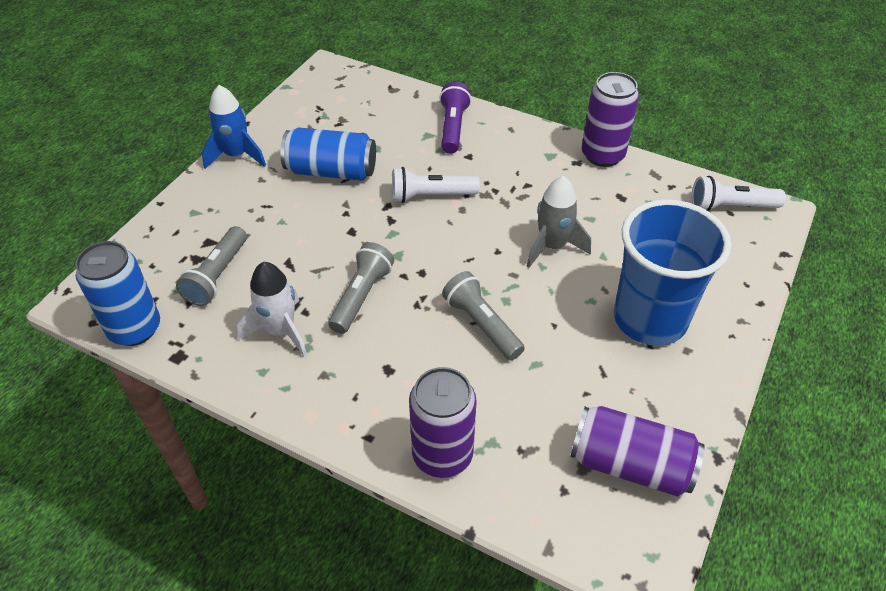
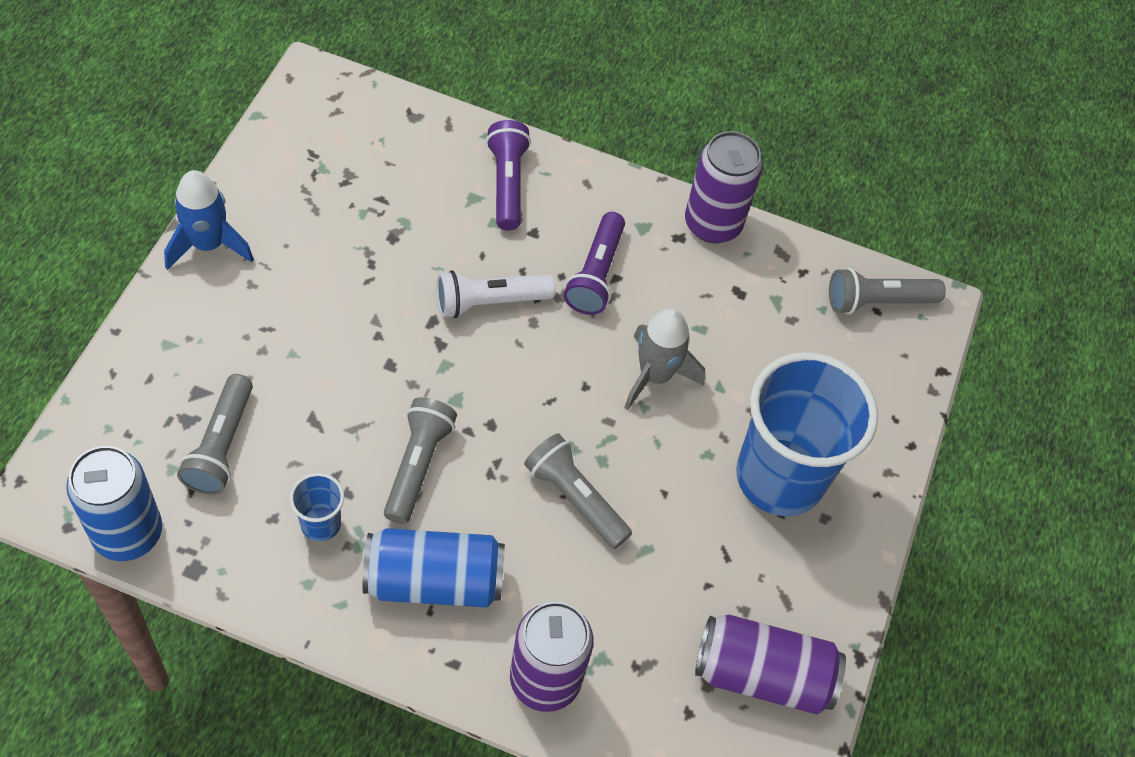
camera: 15 degrees left, 10 degrees up
(280, 331) = (321, 524): white rocket -> blue cup
(331, 171) = (347, 266): blue can -> blue can (434, 581)
(512, 182) = (596, 274): none -> purple flashlight
(731, 206) = (878, 301): white flashlight -> grey flashlight

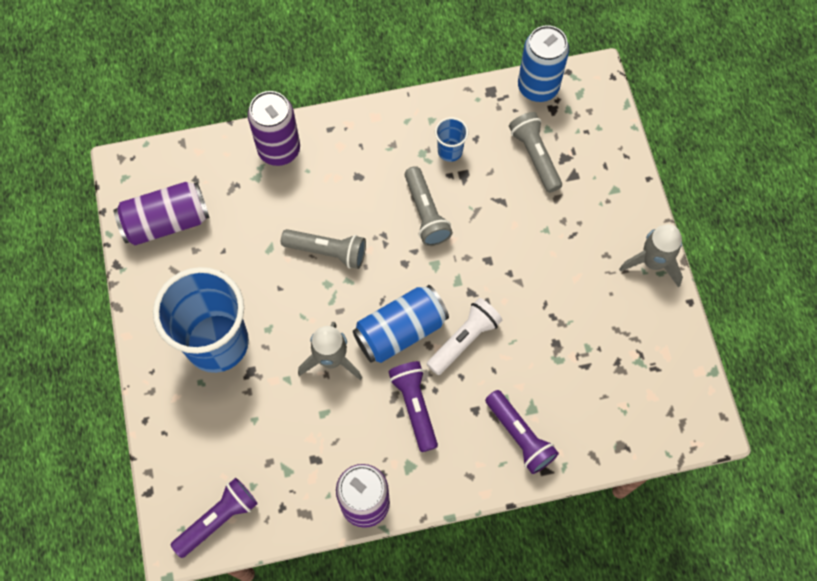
camera: 155 degrees right, 10 degrees up
(208, 244) = (653, 262): blue rocket -> grey rocket
(434, 581) = (370, 160): blue can -> blue can (400, 331)
(878, 301) = (218, 519): grey flashlight -> purple flashlight

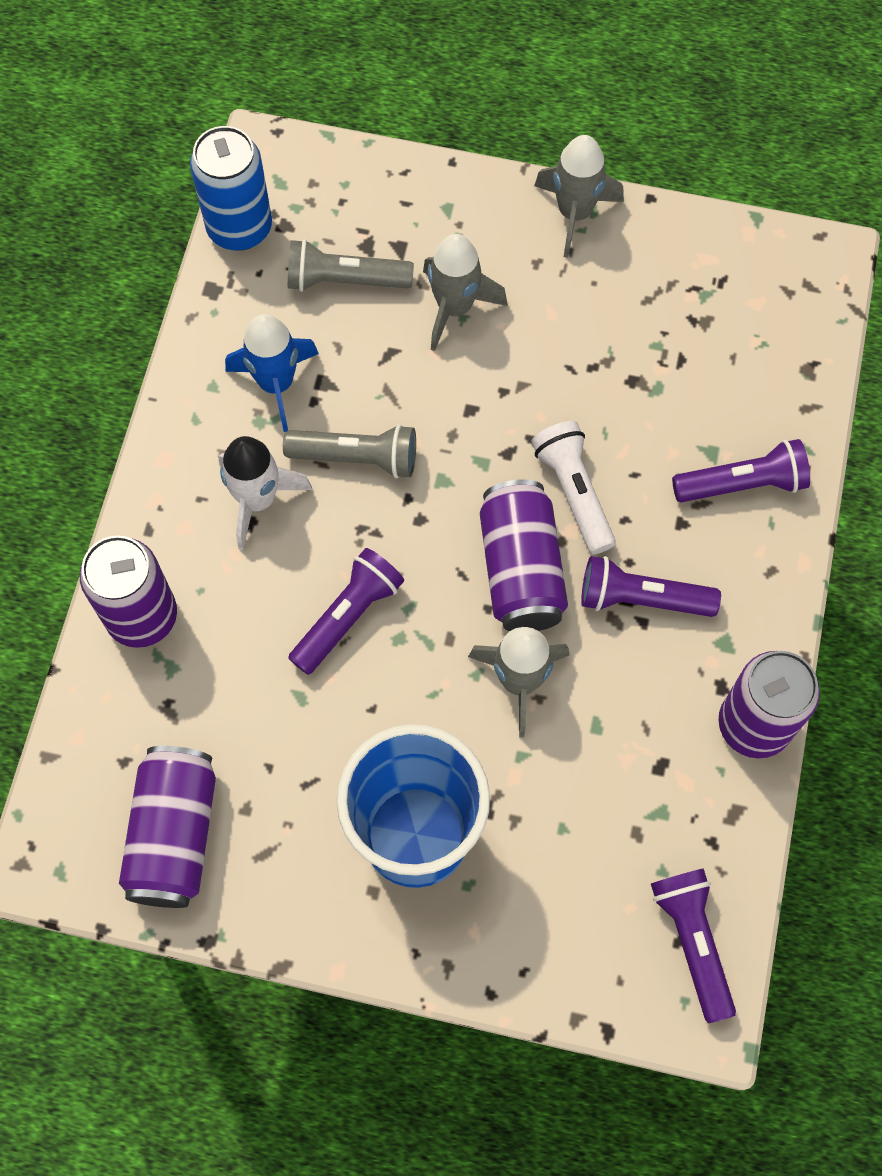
camera: 65 degrees left, 0 degrees up
(327, 251) = (347, 617): grey flashlight -> purple flashlight
(374, 174) = (258, 500): none -> white rocket
(400, 331) = (521, 569): blue can -> purple can
(450, 151) = (276, 384): blue cup -> blue rocket
(550, 223) = (455, 308): none -> grey rocket

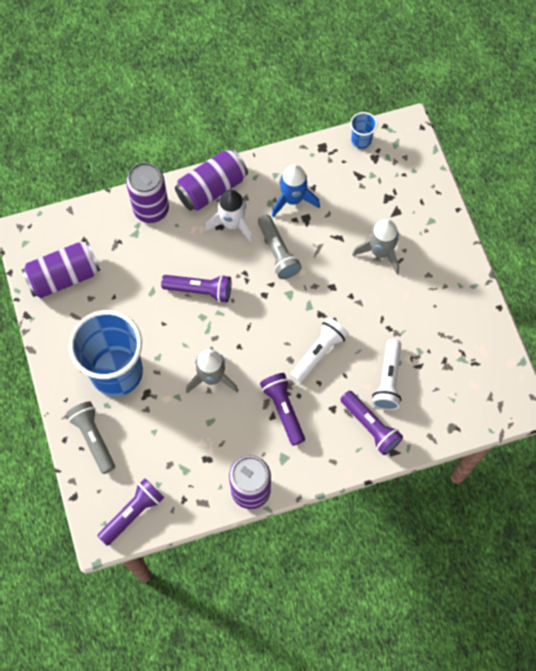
camera: 60 degrees right, 0 degrees up
(239, 228) = (361, 140): blue can -> blue cup
(345, 280) = (363, 198): grey flashlight -> grey flashlight (93, 438)
(521, 569) = (266, 350): purple can -> purple can (212, 188)
(574, 213) = (467, 277): grey rocket -> none
(679, 416) = (388, 380): none -> white flashlight

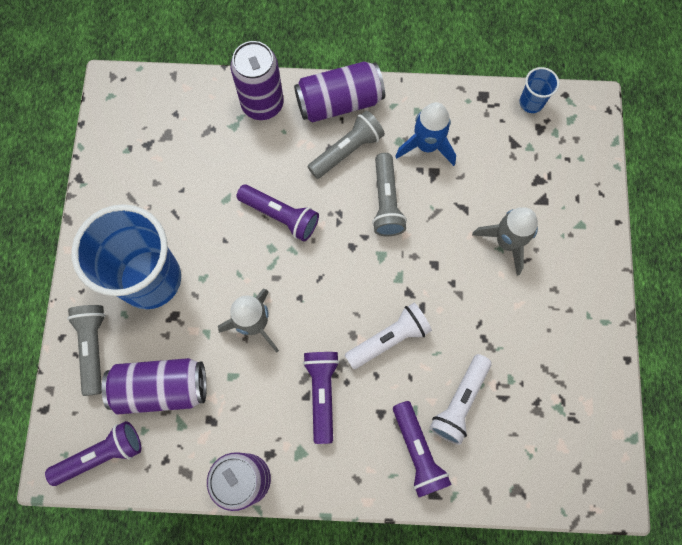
camera: 20 degrees right, 5 degrees up
(64, 277) = (136, 148): purple can -> purple can (161, 388)
(232, 223) = (347, 151): white rocket -> grey flashlight

